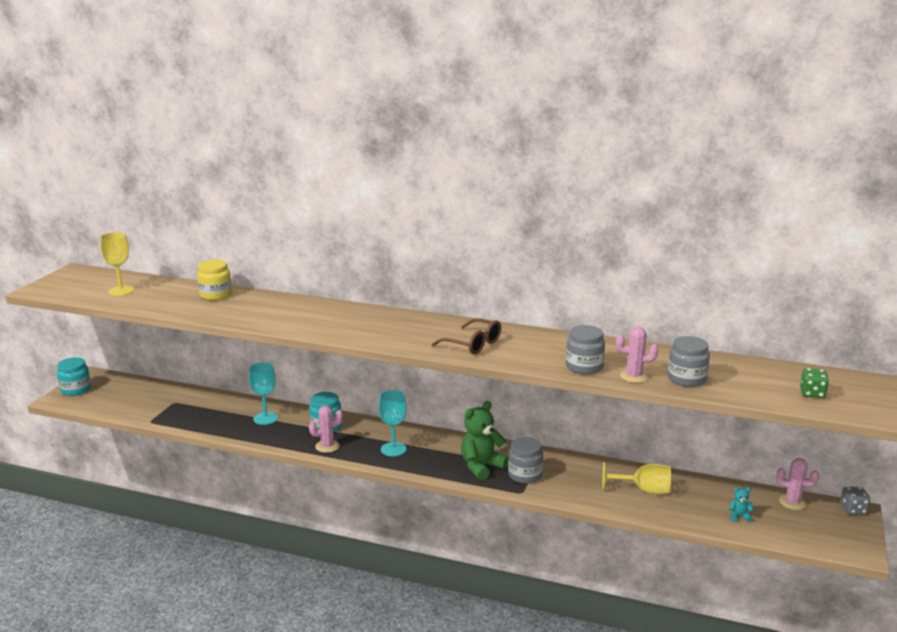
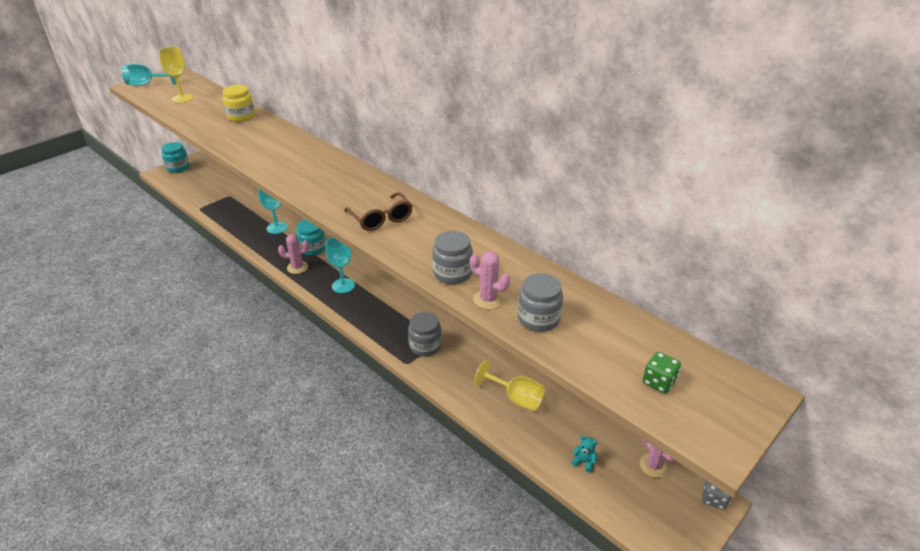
camera: 25 degrees right, 15 degrees up
(55, 286) = (147, 84): none -> turquoise goblet
(481, 466) = (397, 325): green teddy bear -> none

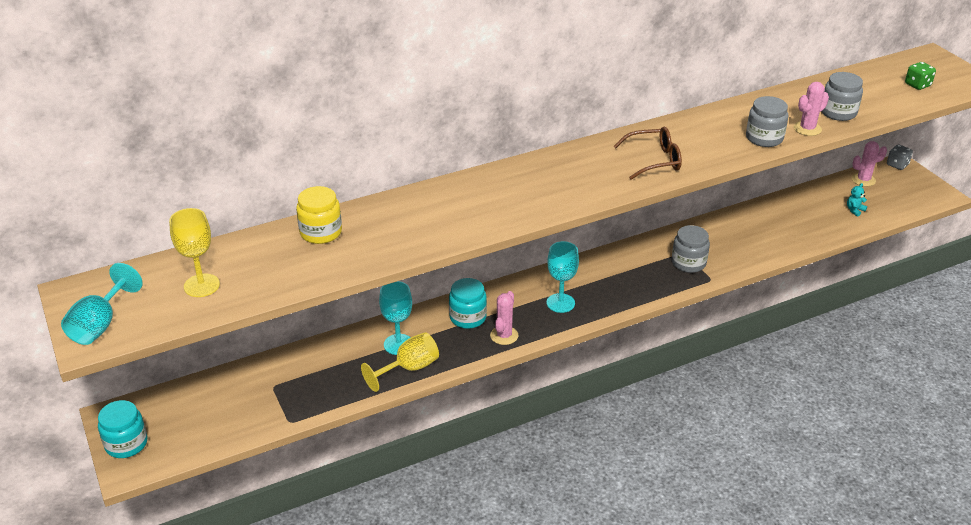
camera: 70 degrees left, 0 degrees up
(516, 398) = (776, 225): yellow goblet -> yellow goblet (409, 368)

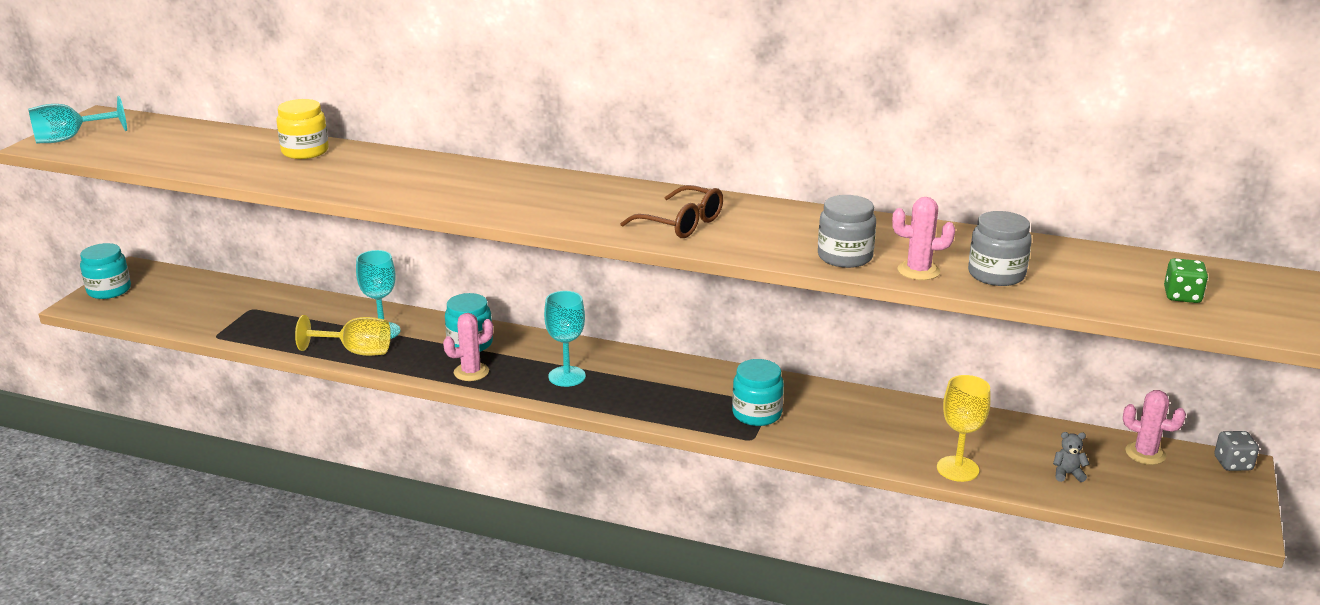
camera: 45 degrees right, 10 degrees down
(201, 285) = (166, 146): yellow goblet -> yellow goblet (957, 469)
(688, 263) = (757, 414): grey jar -> turquoise jar
(854, 210) = (1067, 474): turquoise teddy bear -> grey teddy bear

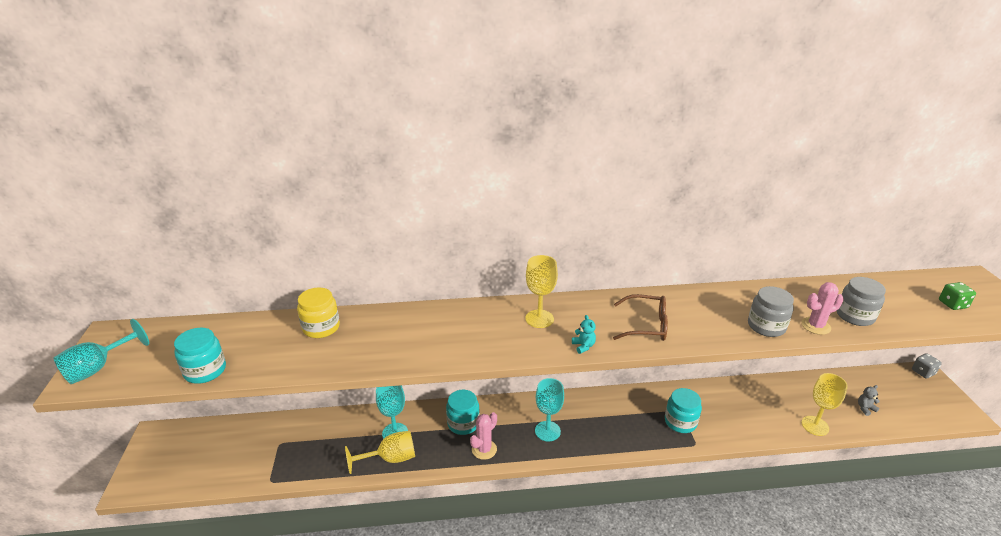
camera: 25 degrees left, 5 degrees up
(109, 290) = (146, 463): turquoise jar -> turquoise jar (205, 371)
(556, 192) = (539, 319): none -> yellow goblet
(576, 224) = (583, 346): none -> turquoise teddy bear
(1145, 453) = (883, 379): pink cactus -> none

